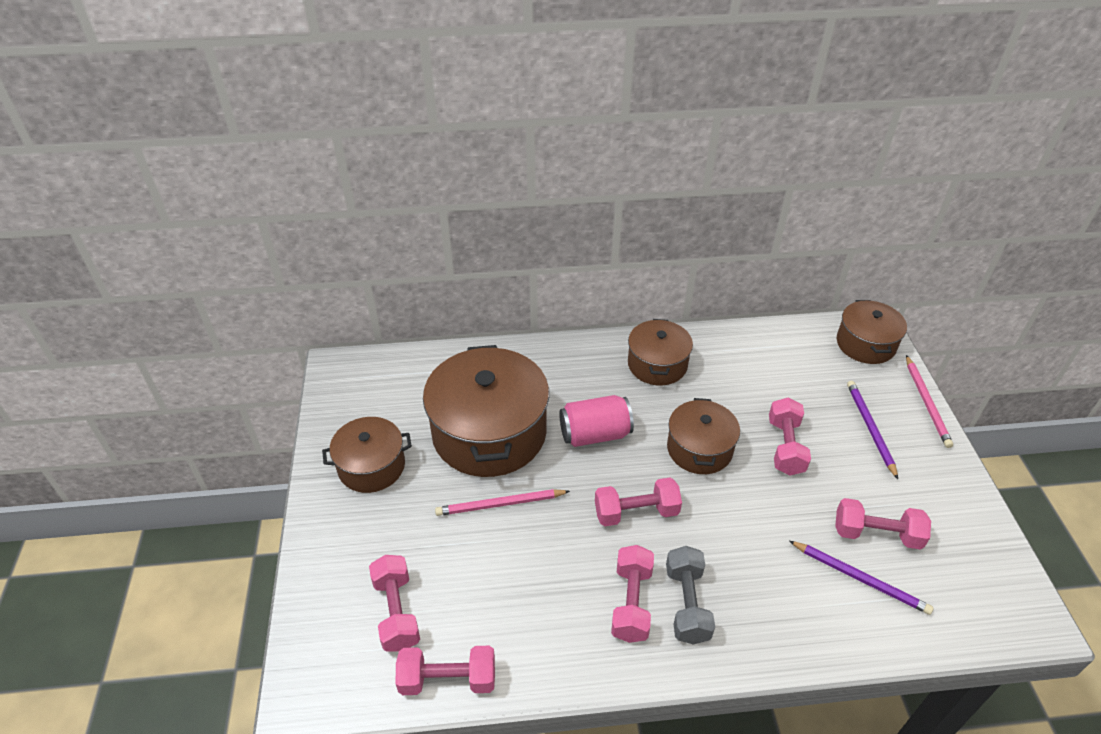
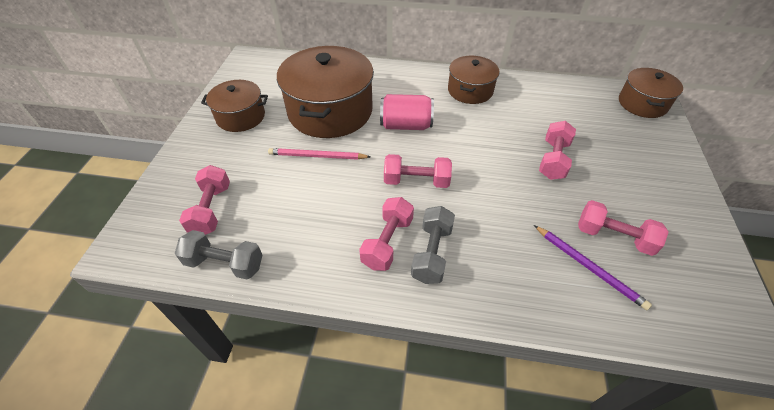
camera: 15 degrees right, 5 degrees up
(448, 679) = (224, 263): pink dumbbell -> grey dumbbell
(699, 449) = (482, 149): brown pot -> none
(870, 428) = (630, 160): purple pencil -> none
(926, 403) = (685, 151): pink pencil -> none

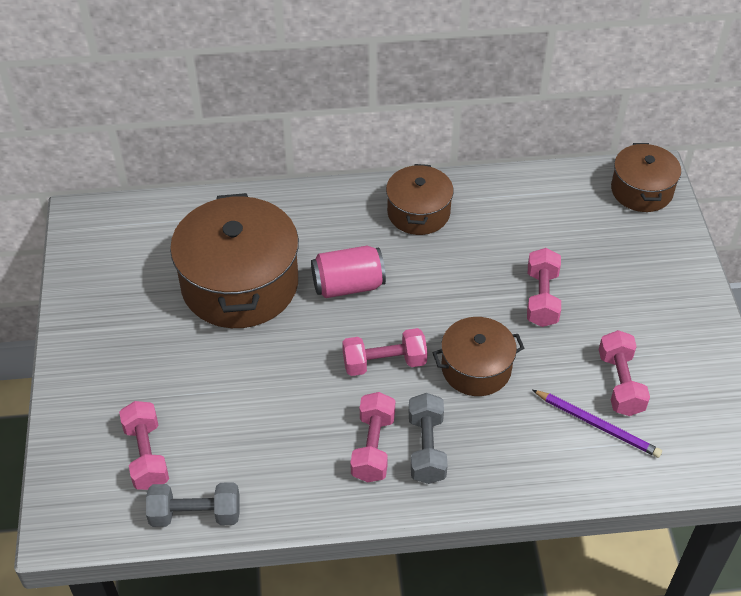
camera: 15 degrees left, 0 degrees up
(240, 116) = (119, 318): brown pot -> brown pot (476, 368)
(317, 156) = (249, 355): pink pencil -> none
(613, 237) = (620, 383): pink dumbbell -> pink dumbbell turned 75 degrees clockwise

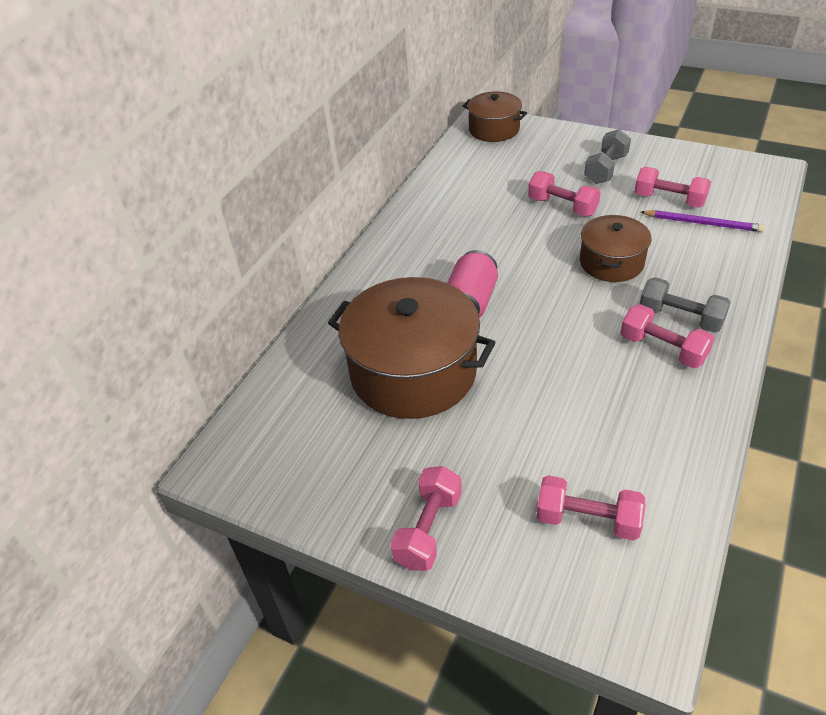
camera: 55 degrees left, 5 degrees down
(195, 514) = (684, 503): grey dumbbell -> grey dumbbell (606, 169)
(384, 363) = (573, 311): pink dumbbell -> pink dumbbell (428, 529)
(418, 212) = (422, 236): brown pot -> none
(597, 425) = (703, 223): purple pencil -> purple pencil turned 45 degrees clockwise

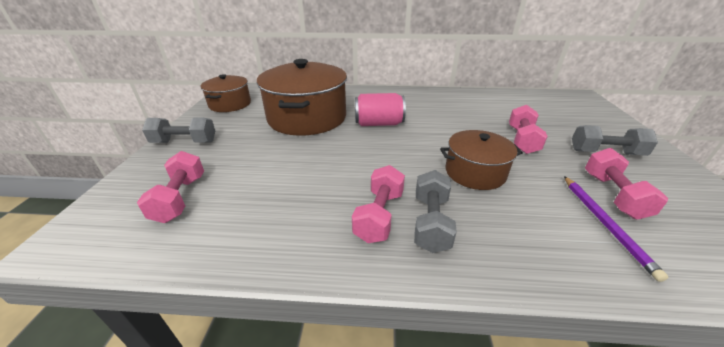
camera: 65 degrees right, 10 degrees down
(428, 529) = (184, 142): pink dumbbell -> grey dumbbell
(494, 129) = (577, 101): brown pot -> brown pot (230, 104)

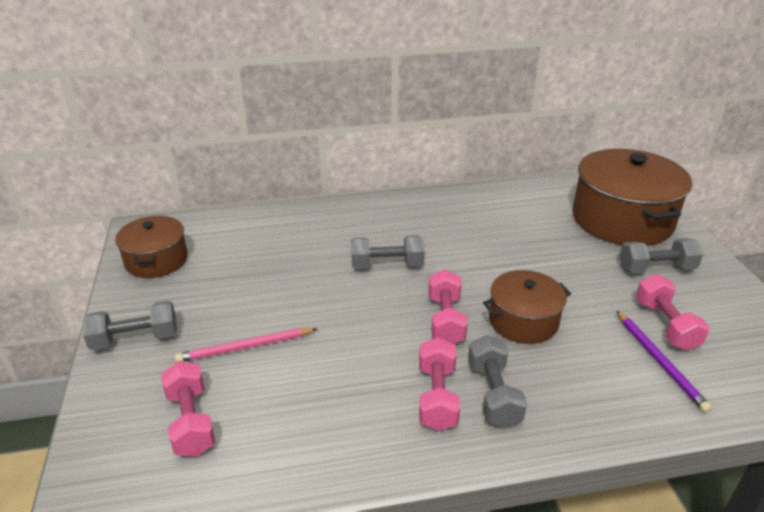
camera: 15 degrees left, 0 degrees up
(251, 157) = (245, 347): none -> pink pencil
(307, 118) = (286, 269): brown pot -> brown pot (622, 220)
(378, 124) = (387, 265): pink can -> grey dumbbell
(522, 140) = (565, 264): pink dumbbell -> pink dumbbell (445, 320)

